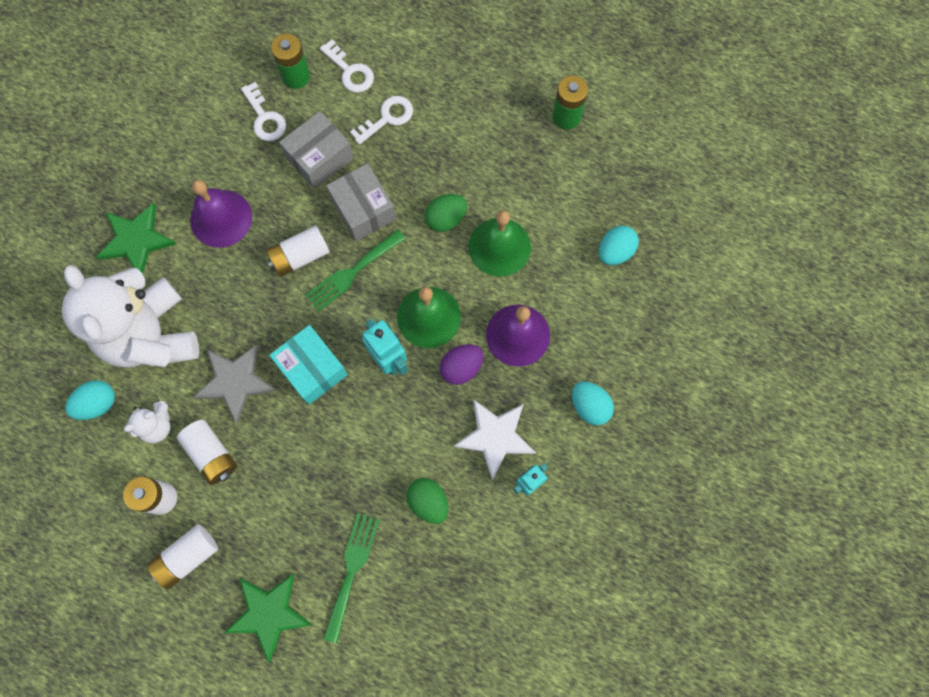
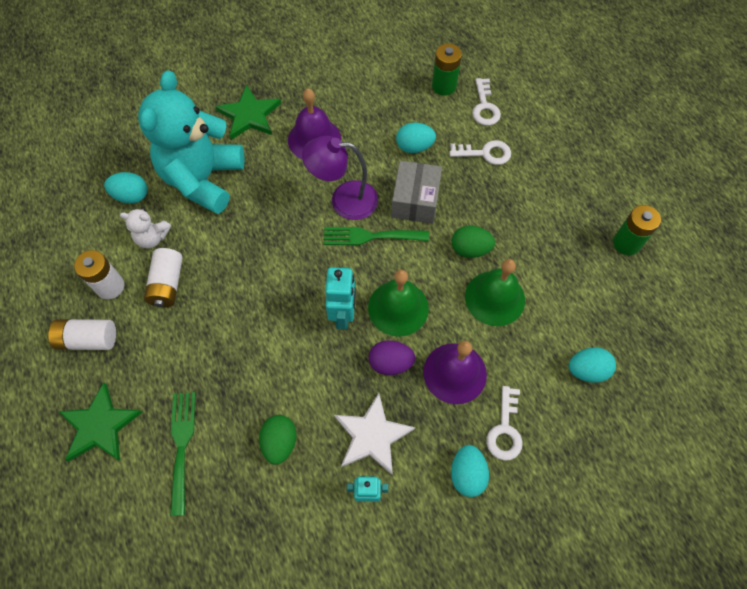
camera: 40 degrees right, 10 degrees down
(151, 335) = (203, 179): white teddy bear -> turquoise teddy bear
(235, 381) = (227, 248): grey star -> none
(265, 118) = (399, 98): white key -> white key (505, 430)
(300, 256) = (344, 200): white battery -> purple lamp
(312, 369) = (284, 280): turquoise box -> none
(320, 158) = (414, 147): grey box -> turquoise egg
(352, 570) = (182, 445): green fork -> green fork turned 60 degrees counterclockwise

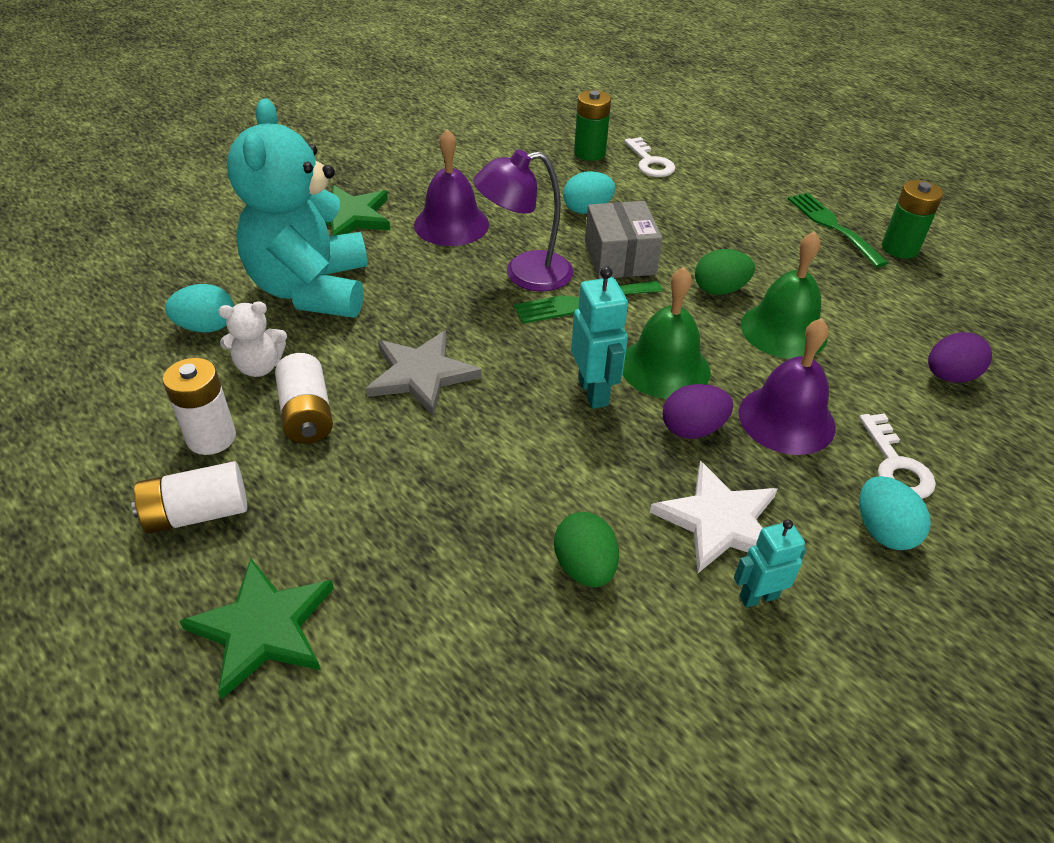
camera: 20 degrees left, 20 degrees down
(182, 445) = (423, 616): green fork -> green fork (832, 226)
(244, 271) = (421, 375): none -> grey star
(485, 153) = (678, 201): white key -> none
(587, 370) = (949, 376): turquoise egg -> purple egg

